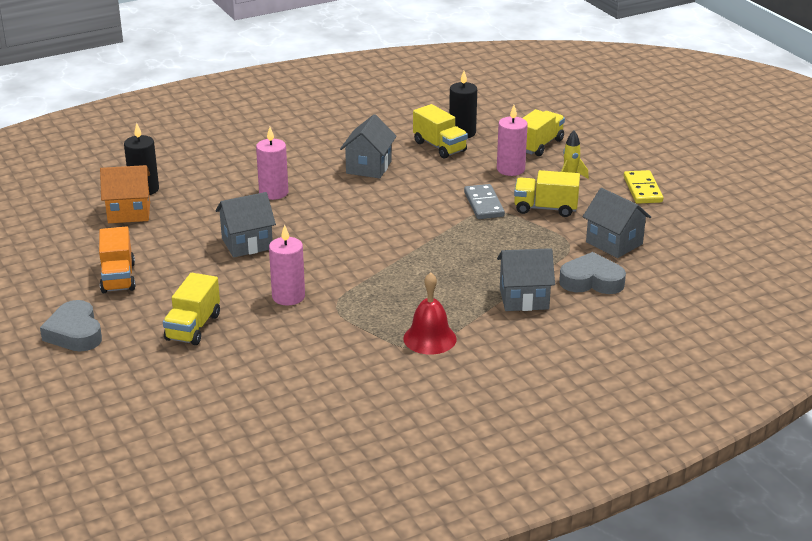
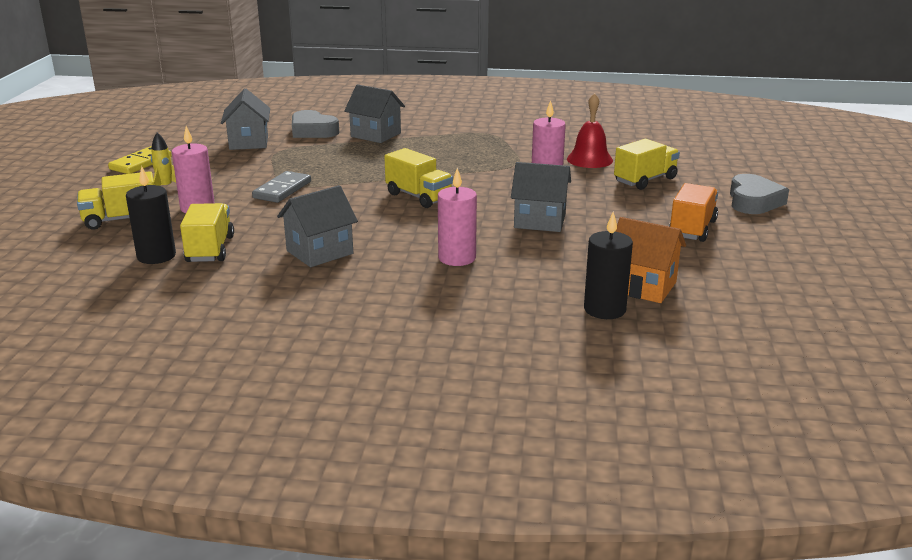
camera: 145 degrees left, 5 degrees down
(429, 338) = (474, 134): red bell -> red bell (589, 159)
(545, 208) = (242, 173): yellow truck -> yellow truck (419, 197)

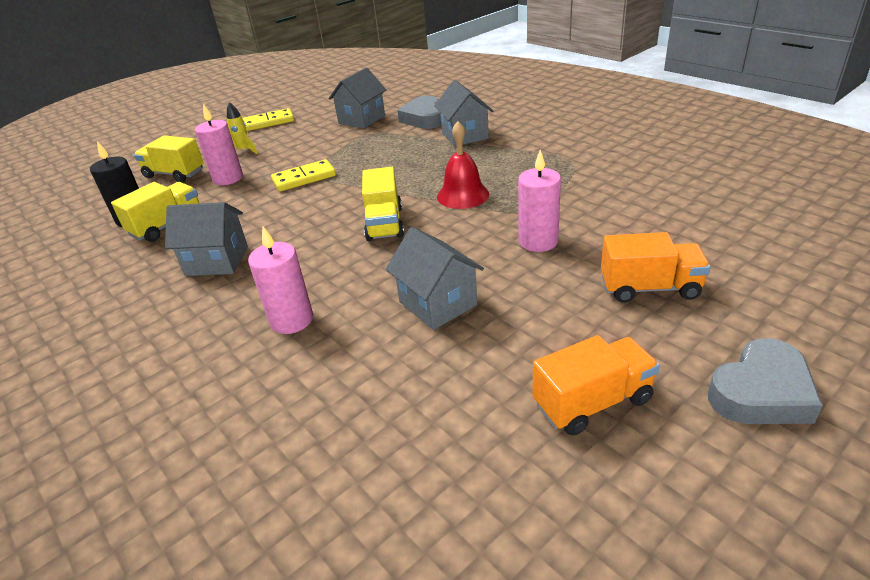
camera: 45 degrees right, 10 degrees up
(282, 190) = (304, 178): grey domino -> yellow domino
(589, 159) = (626, 230): red bell -> red bell (463, 195)
(604, 309) = (292, 484): black candle -> none
(642, 286) = (385, 472): orange house -> none
(645, 180) = (649, 288): yellow truck -> orange truck

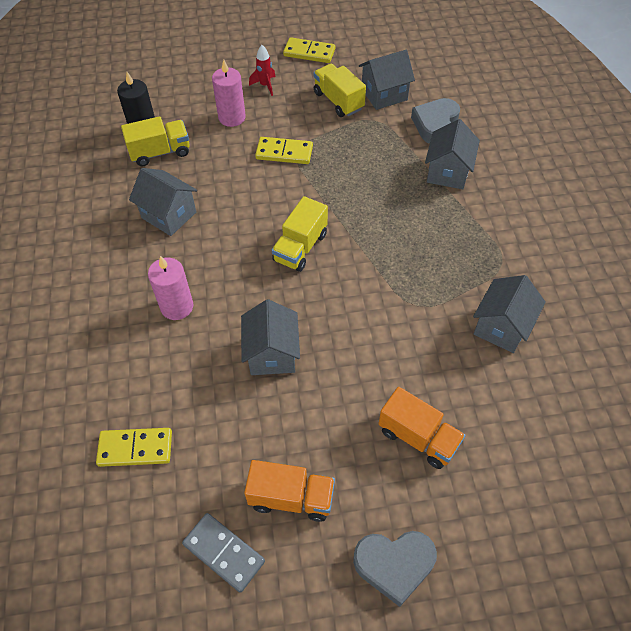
camera: 30 degrees right, 20 degrees up
(174, 174) = (199, 87): yellow truck -> yellow truck (338, 101)
(244, 151) = (265, 85): yellow rocket -> red rocket
(358, 468) = (135, 448): none -> yellow domino
(463, 195) = (380, 251): red bell -> none
(538, 241) = (388, 339): pink candle -> none
(579, 502) = (224, 552): none -> grey domino
(620, 192) = (501, 327): none -> grey house

